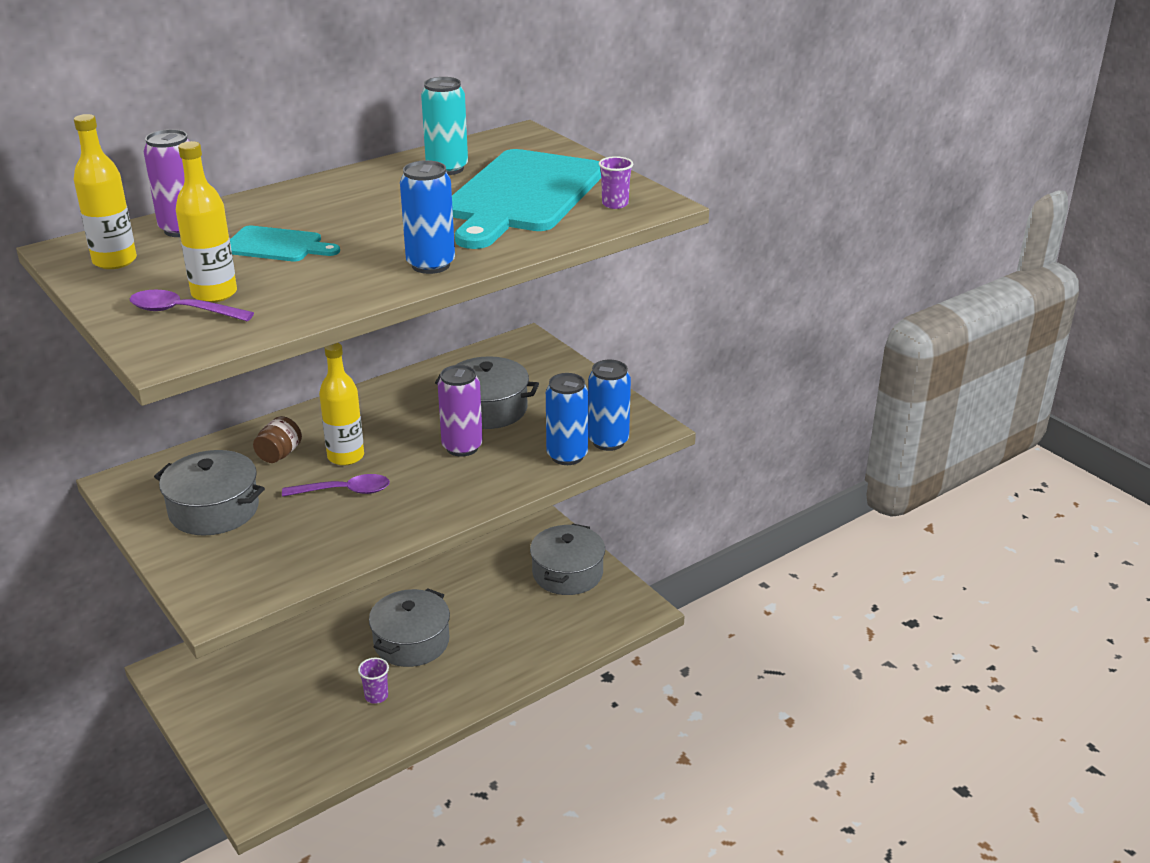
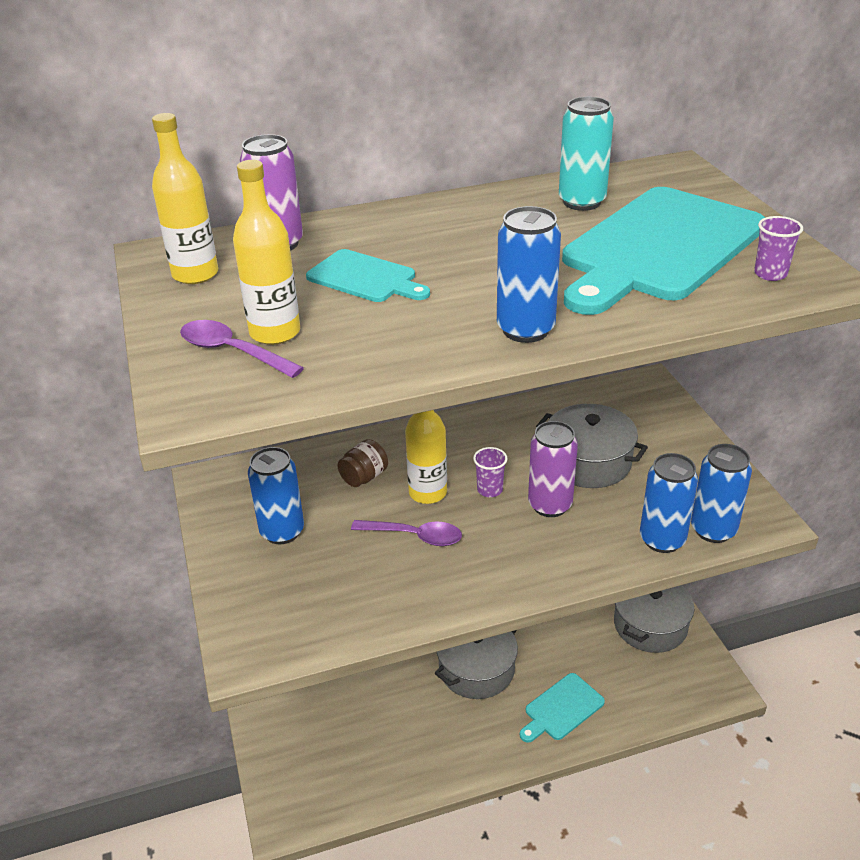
camera: 20 degrees right, 5 degrees up
(214, 510) = (282, 531): grey pot -> blue can
(376, 696) = (428, 724): purple cup -> purple cup (490, 490)
(501, 656) = (562, 709): none -> turquoise cutting board

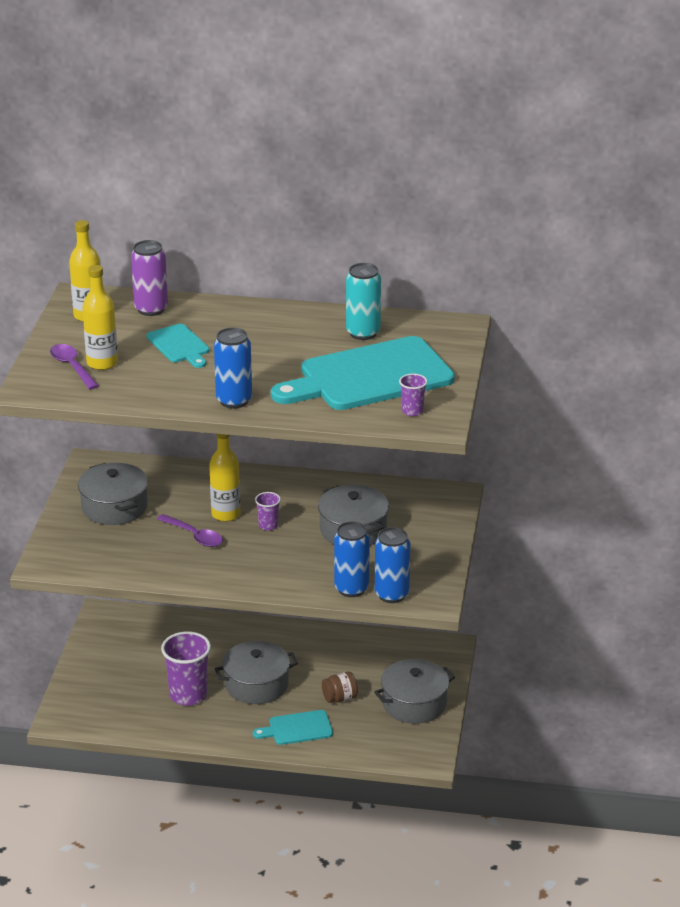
camera: 25 degrees right, 5 degrees down
(282, 531) = (114, 507): blue can -> grey pot
(364, 477) = (192, 492): brown jar -> brown jar (340, 698)
(413, 715) = (188, 695): none -> purple cup
(550, 505) = (299, 547): purple can -> none

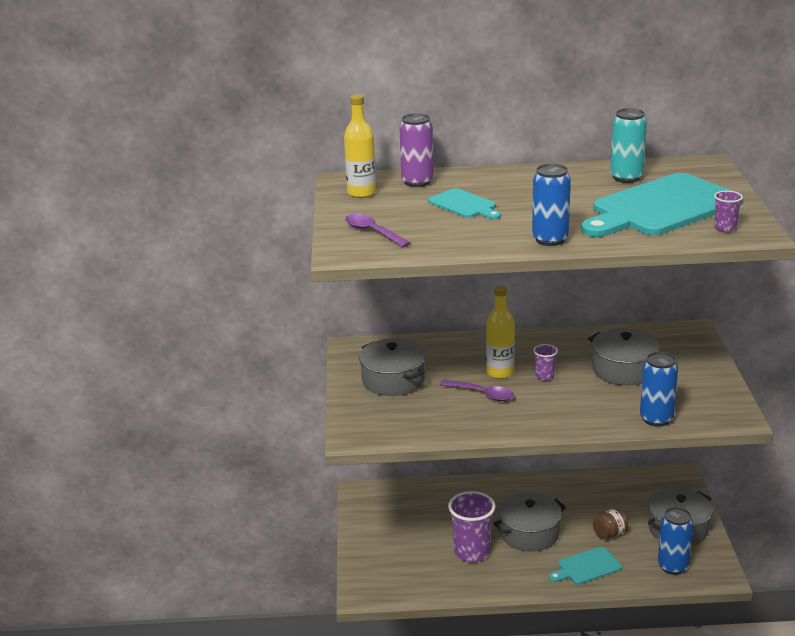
camera: 10 degrees left, 5 degrees down
(102, 363) = (400, 226): yellow bottle -> none
(391, 594) = (696, 419): blue can -> blue can (673, 566)

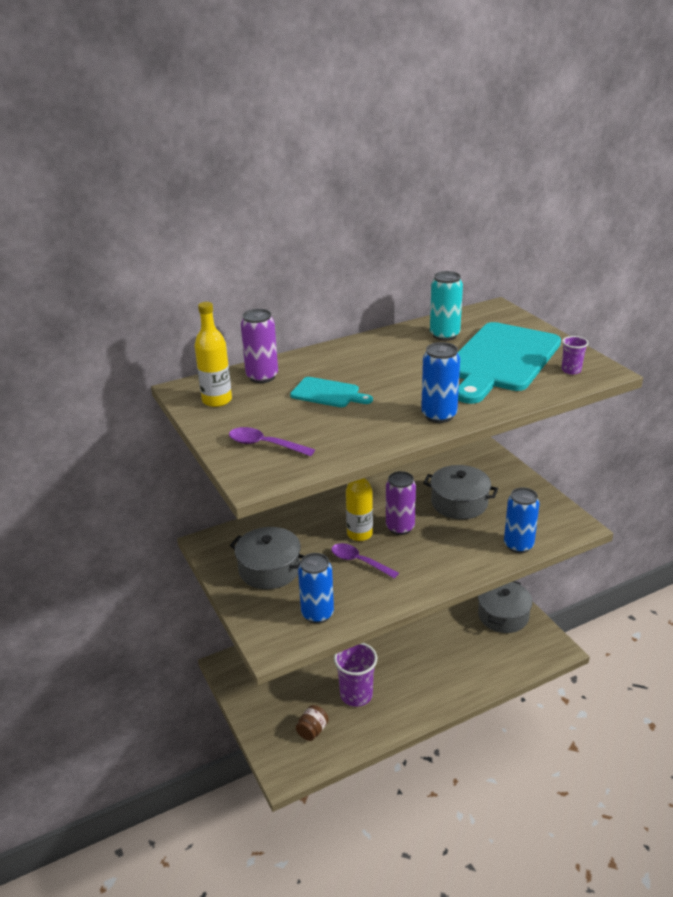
camera: 25 degrees left, 5 degrees up
(482, 394) = (359, 562): purple spoon -> purple spoon turned 150 degrees counterclockwise
(529, 533) = (392, 659): grey pot -> none
(544, 376) = (400, 527): purple cup -> purple can
(587, 567) = (456, 677): turquoise cutting board -> none
(610, 534) = (455, 638): brown jar -> brown jar (312, 730)
(673, 566) = (520, 653): blue can -> blue can (317, 614)

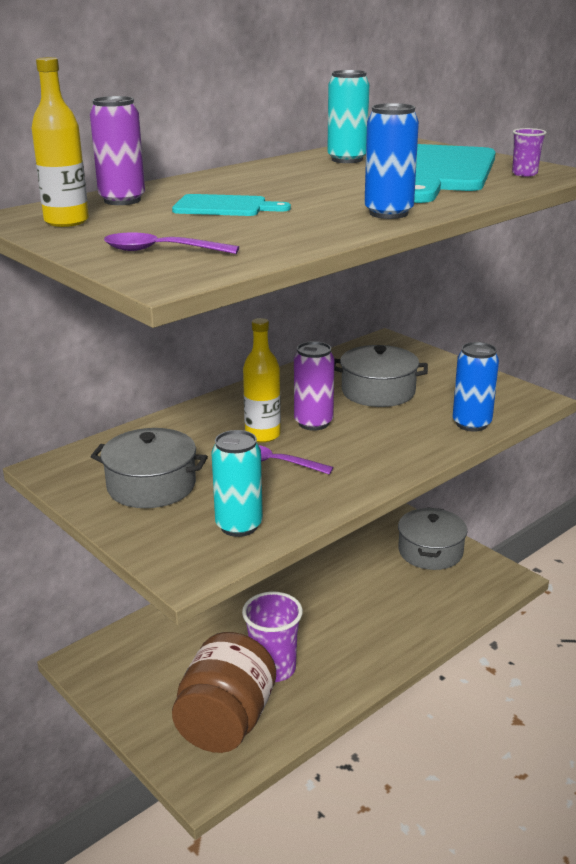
camera: 15 degrees left, 5 degrees down
(312, 730) = (226, 722): brown jar -> brown jar, size x2.38
(317, 614) = (239, 526): blue can -> turquoise can

